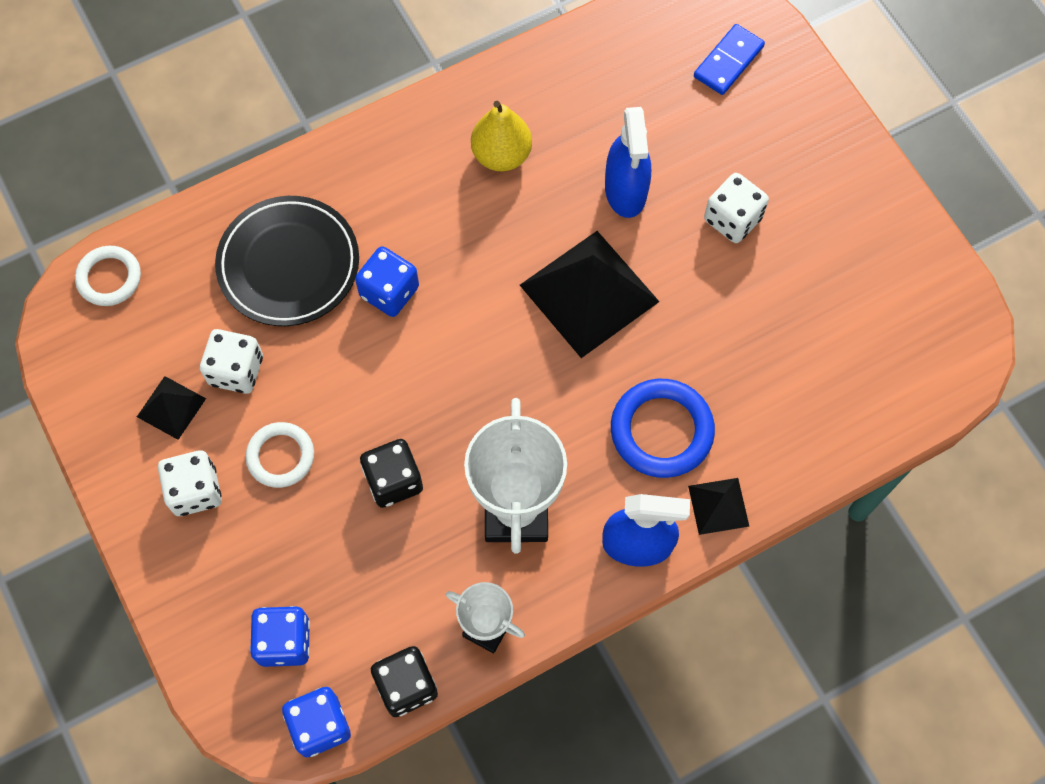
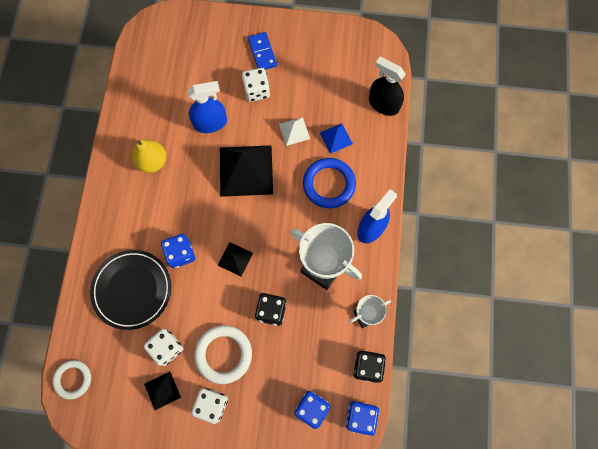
camera: 55 degrees left, 5 degrees up
(280, 456) = (223, 354): white ring -> white ring, size x1.53
(625, 191) = (210, 123): blue spray bottle -> blue spray bottle turned 45 degrees counterclockwise
(710, 319) = (294, 131): none -> white pyramid
(718, 506) = (377, 185): black pyramid -> black pyramid (235, 259)
(728, 61) = (183, 41): blue domino -> blue domino (262, 52)
(749, 390) = (336, 138): none -> blue pyramid
(868, 425) = (383, 104): none -> black spray bottle

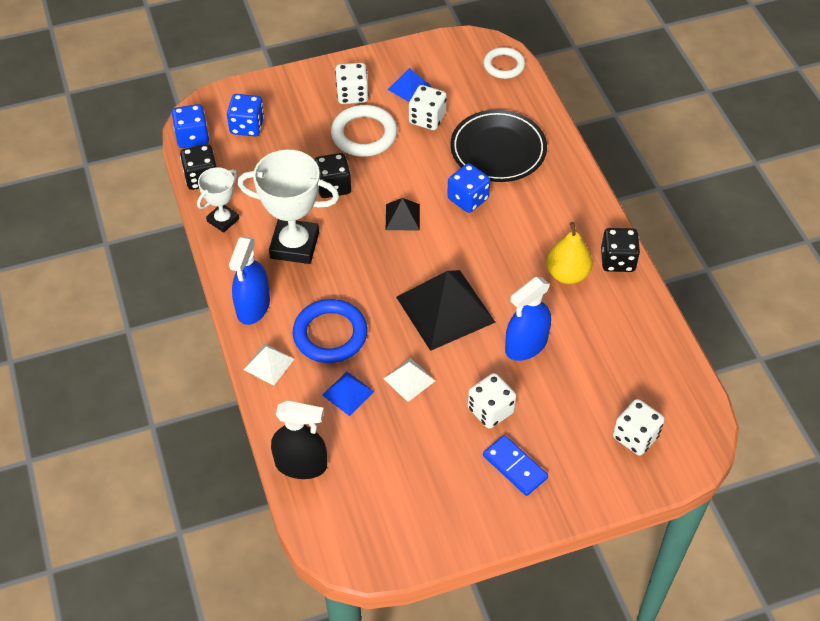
camera: 155 degrees right, 20 degrees down
(113, 157) = (617, 260): none -> black dice
(162, 390) = (409, 87): black pyramid -> blue pyramid
(184, 41) = (635, 437): none -> white dice
(377, 179) = (268, 364): none -> white pyramid

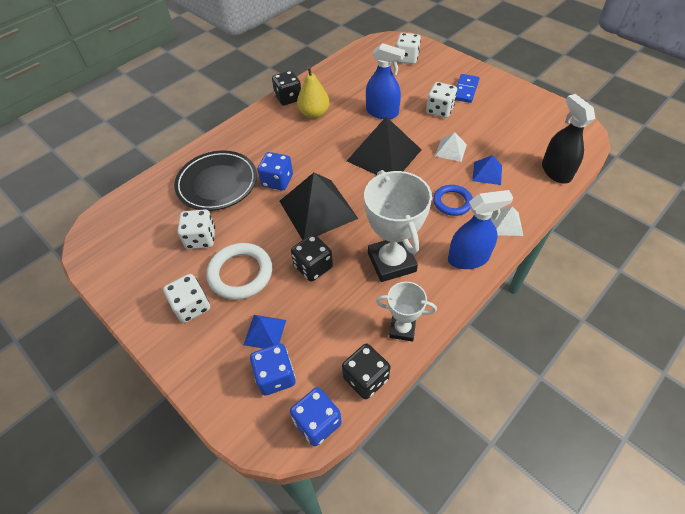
camera: 115 degrees left, 0 degrees up
(330, 334) = (452, 202): blue ring -> blue ring, size x0.65
(402, 217) = (318, 209): black pyramid -> black pyramid, size x2.05
(409, 87) = (165, 267): blue pyramid -> blue pyramid (265, 332)
(504, 65) = (113, 215): white ring -> none

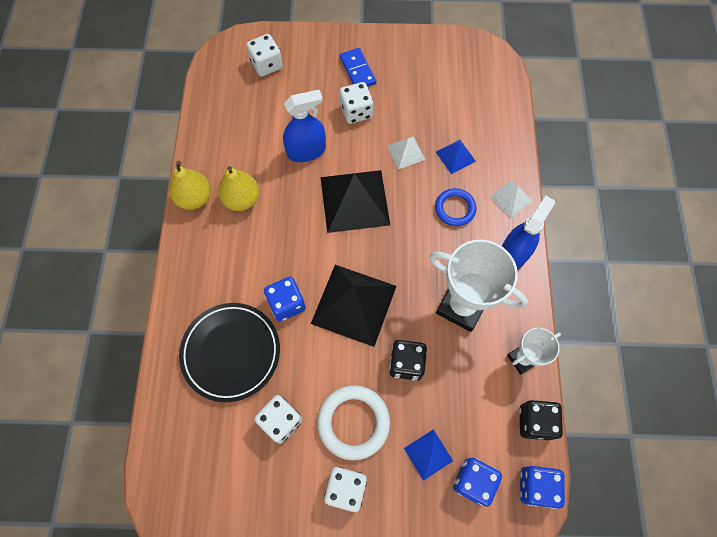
camera: 45 degrees left, 15 degrees up
(288, 98) = (195, 198): black dice -> yellow pear
(556, 171) = (504, 115): black spray bottle -> none

